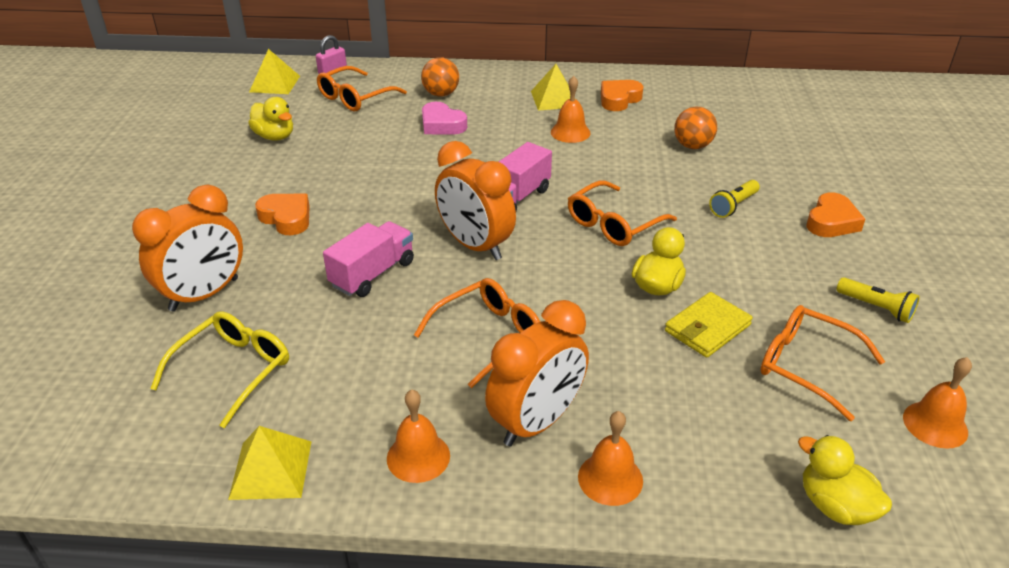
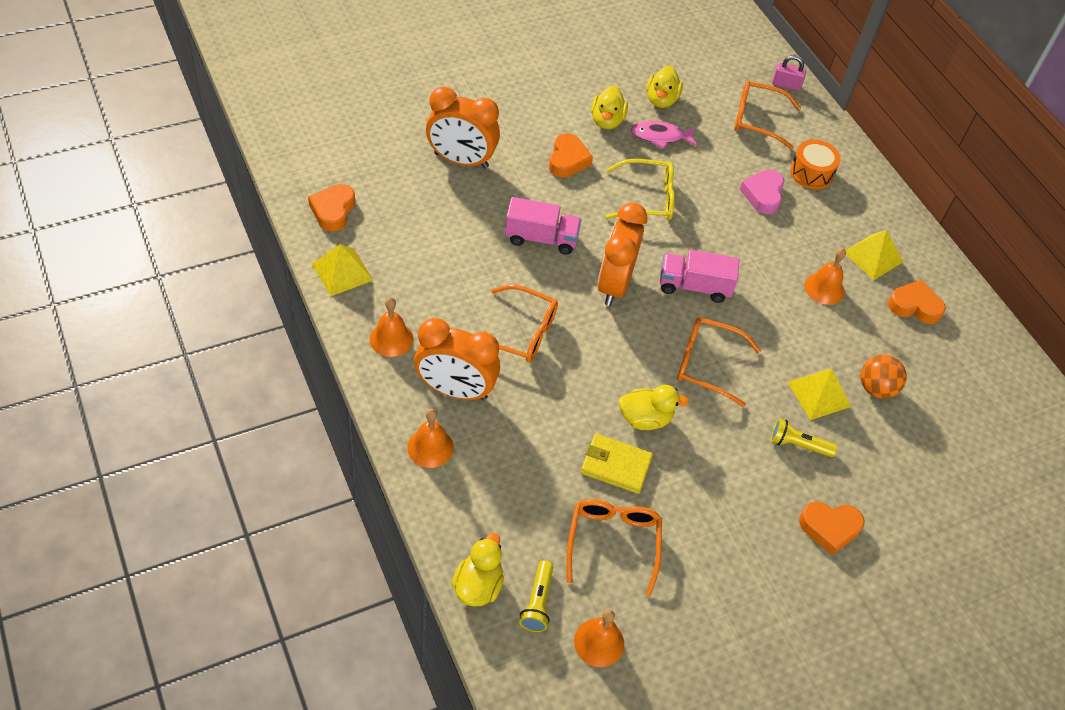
camera: 55 degrees right, 15 degrees up
(160, 442) = (333, 210): none -> orange heart
(233, 370) = (406, 212): yellow glasses -> yellow glasses (647, 199)
(264, 176) = (607, 121): none -> yellow duck
(275, 84) = (735, 59): yellow pyramid -> yellow pyramid (819, 394)
(318, 153) = (660, 136): none -> pink fish
(441, 94) = (811, 173): orange ball -> orange drum
(876, 308) = (720, 582): yellow flashlight -> yellow flashlight (537, 602)

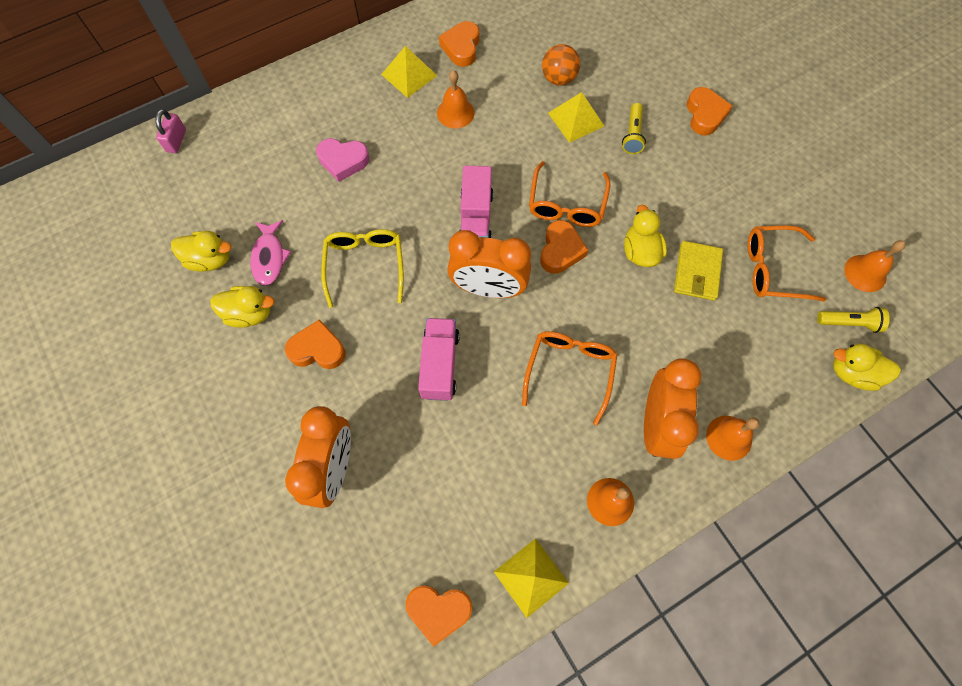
camera: 90 degrees left, 15 degrees up
(652, 349) = (560, 250): none -> orange heart
(757, 120) = (233, 167): orange glasses -> none
(811, 173) = (307, 120): orange drum -> none

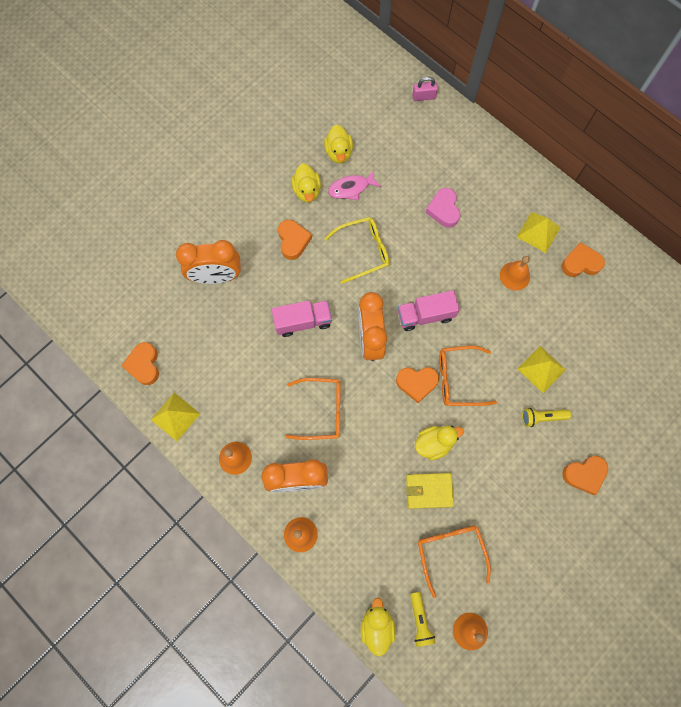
camera: 75 degrees right, 5 degrees up
(558, 79) = (577, 346): orange ball -> none

